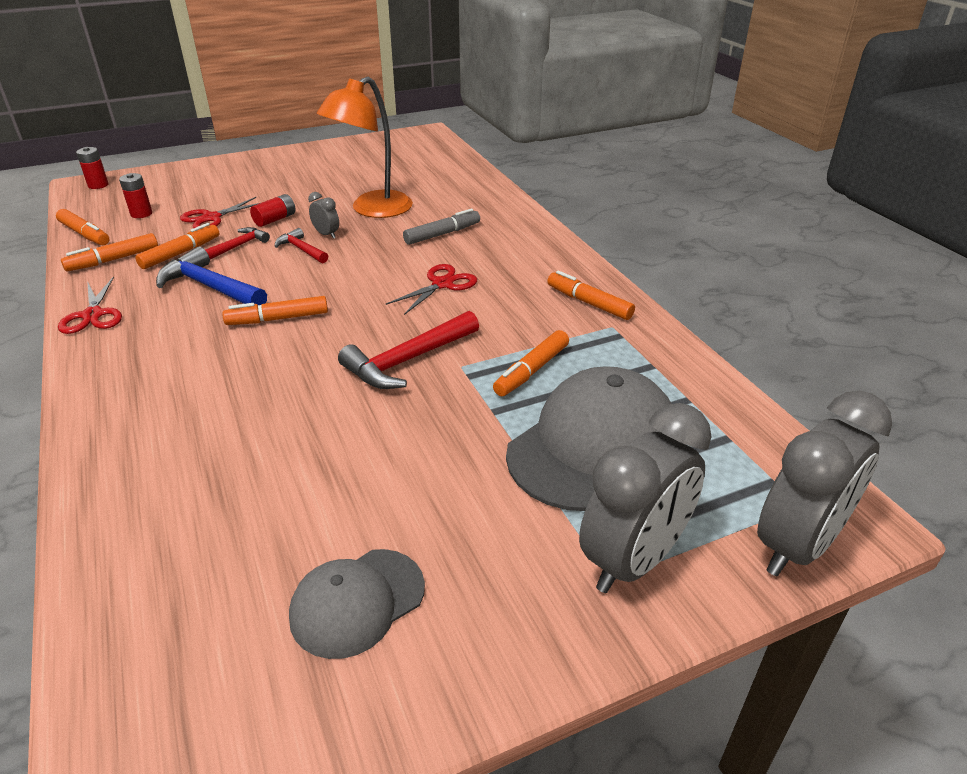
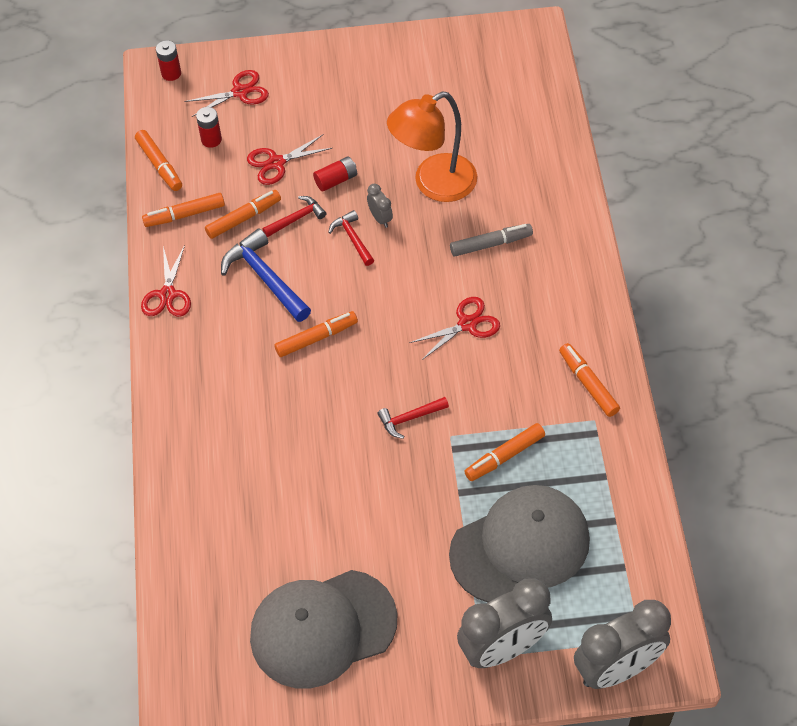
camera: 20 degrees right, 20 degrees up
(169, 187) = (240, 92): none -> red scissors
(278, 319) = (316, 338): orange marker -> orange marker turned 150 degrees clockwise
(357, 602) = (323, 628): grey cap -> grey cap, size x1.71
(407, 361) = (409, 418): red hammer -> red hammer, size x0.58

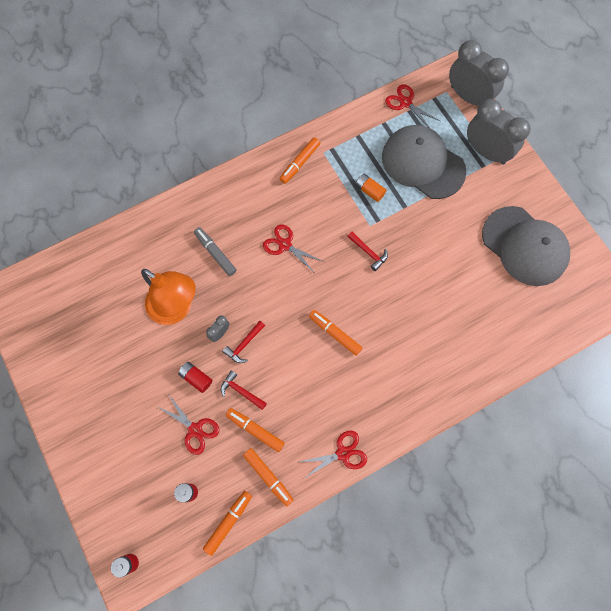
camera: 115 degrees left, 15 degrees up
(240, 92) = (133, 492): red scissors -> red scissors (405, 103)
(265, 277) = (300, 390): blue hammer -> none
(505, 456) = (369, 191): orange marker -> orange battery

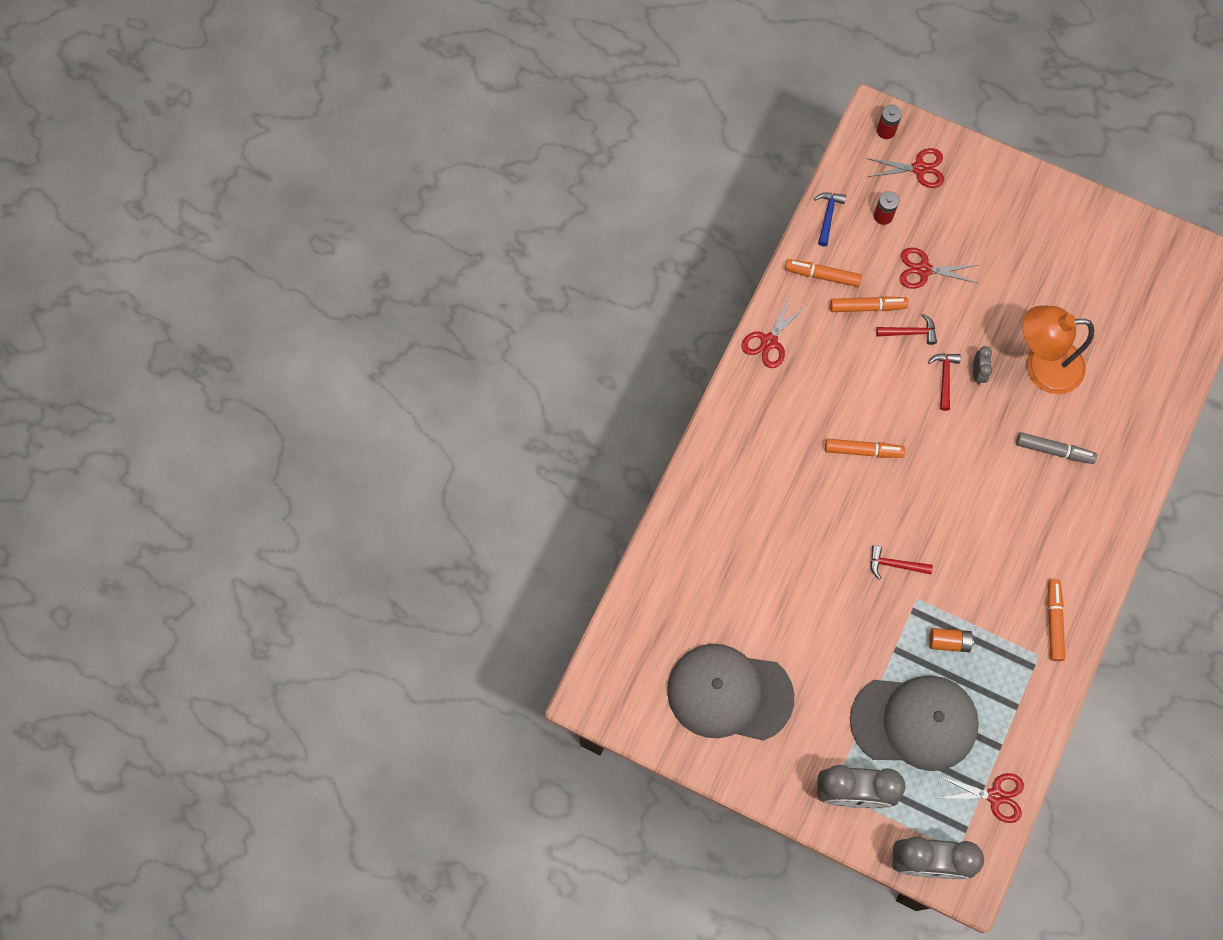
camera: 145 degrees right, 0 degrees up
(196, 378) = (963, 315): red battery -> none
(228, 522) = (828, 216): orange marker -> blue hammer
(285, 245) = (990, 511): red scissors -> red scissors (919, 168)

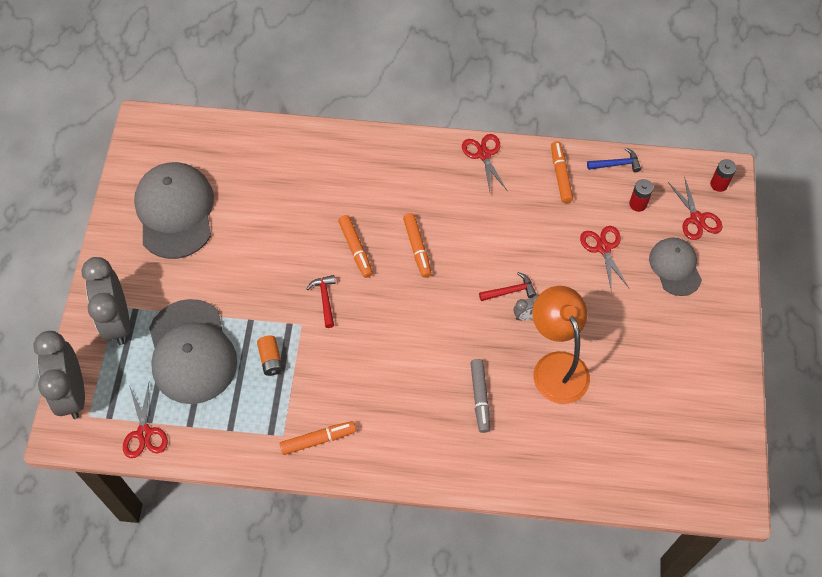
camera: 70 degrees right, 10 degrees down
(769, 341) = (484, 154): red scissors -> red scissors turned 60 degrees clockwise
(867, 307) = (548, 215): orange marker -> orange marker (356, 249)
(910, 332) = (540, 253): red hammer -> none
(968, 213) = (675, 267): none -> grey cap

